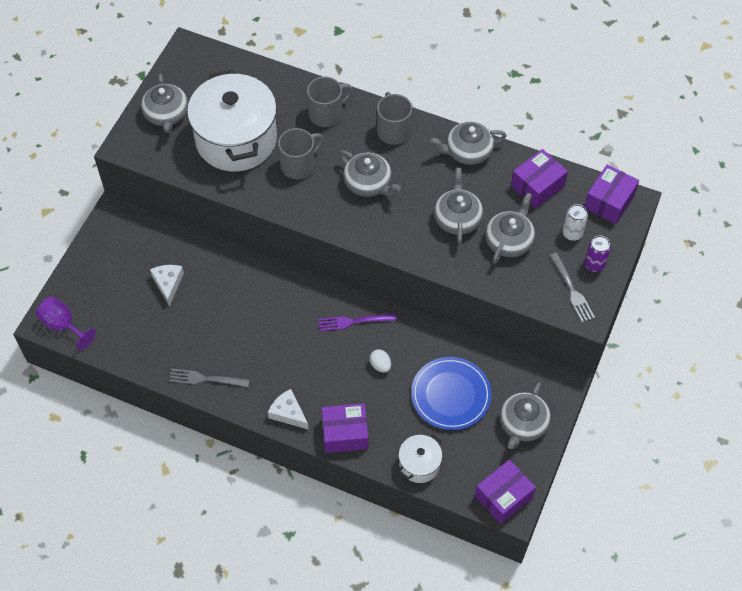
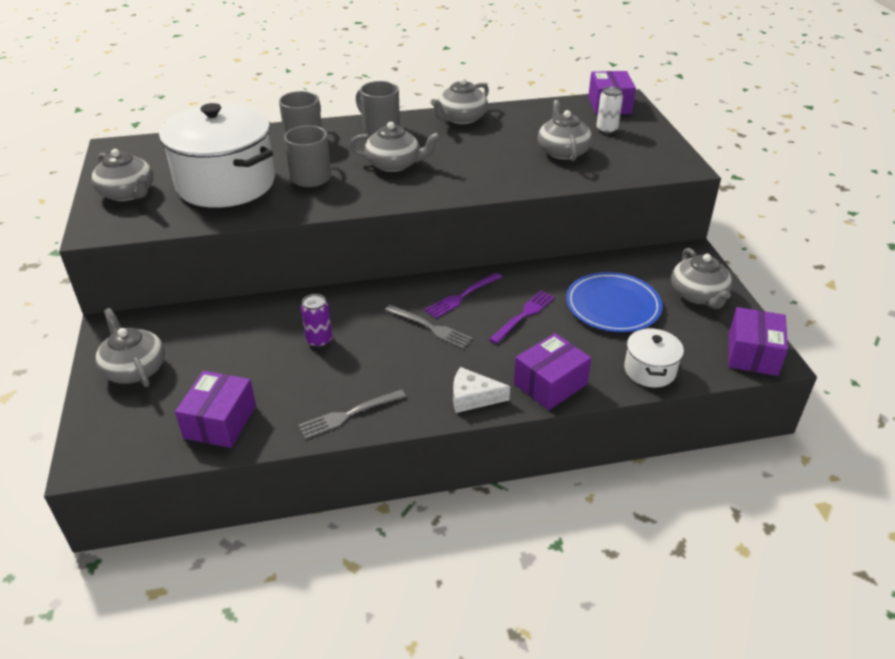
camera: 35 degrees left, 20 degrees down
(63, 325) = (115, 453): purple goblet -> none
(168, 284) = (228, 355): white cheese -> none
(380, 365) = (523, 315): white egg -> purple fork
(457, 218) = (502, 155): grey teapot -> grey teapot (134, 369)
(537, 186) = (543, 116): purple box -> purple box (220, 422)
(572, 290) = (652, 158): grey fork -> grey fork (430, 327)
(594, 264) = (648, 139): purple can -> purple can (319, 340)

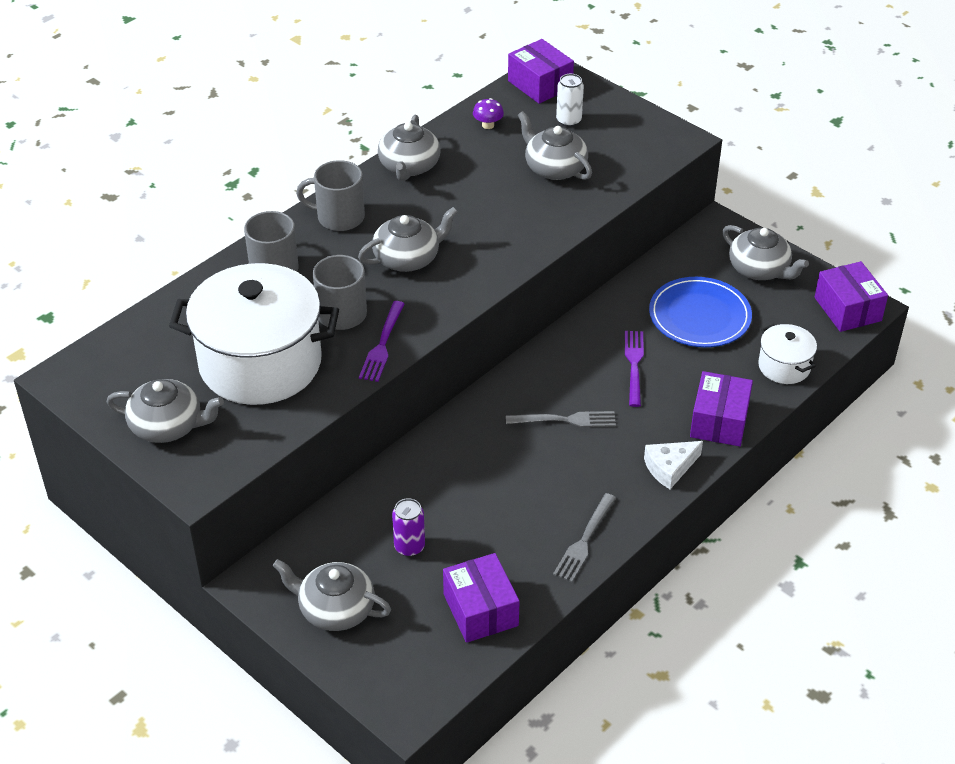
camera: 35 degrees left, 5 degrees up
(319, 340) = (478, 486): purple can -> purple can (409, 547)
(462, 296) = (560, 373): purple fork -> purple fork (382, 344)
(544, 114) = (488, 125): none -> purple mushroom

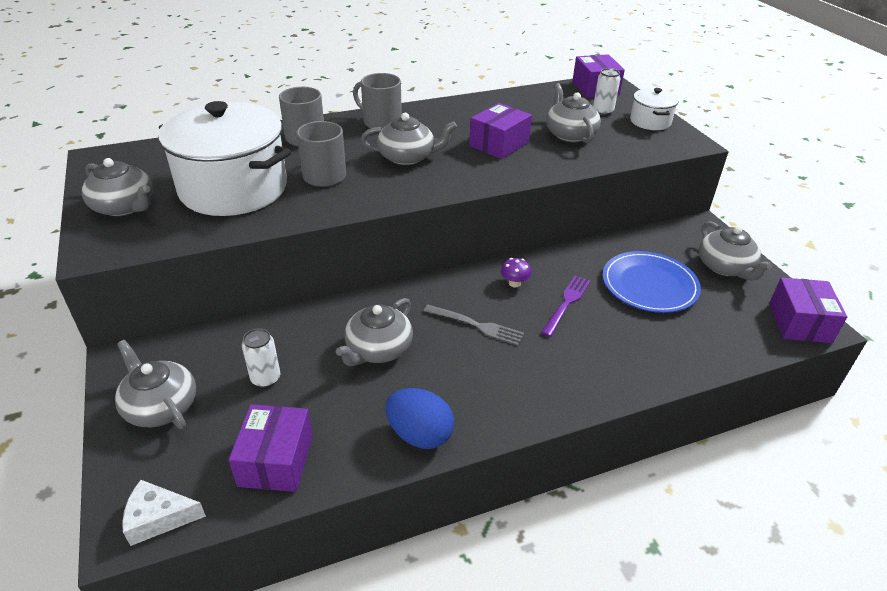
camera: 25 degrees right, 5 degrees down
(382, 344) = (335, 204): purple fork -> none
(409, 166) = (458, 108): grey teapot -> grey teapot (378, 349)
(409, 547) = (265, 378): purple can -> white can
(488, 125) = (537, 100): purple mushroom -> purple mushroom (514, 283)
(584, 540) = (419, 434): grey fork -> blue egg
(670, 468) = (545, 399): white cheese -> white cheese (159, 518)
(719, 421) = (619, 375): purple box -> purple box (499, 144)
(784, 366) = (710, 350): white pot -> white pot (650, 121)

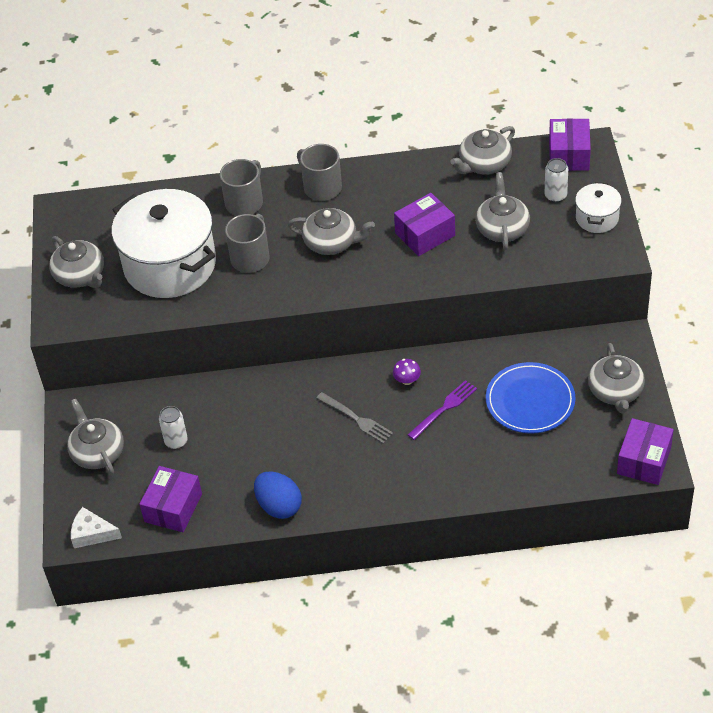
camera: 20 degrees right, 10 degrees up
(378, 349) = (268, 429): grey teapot -> grey teapot (484, 164)

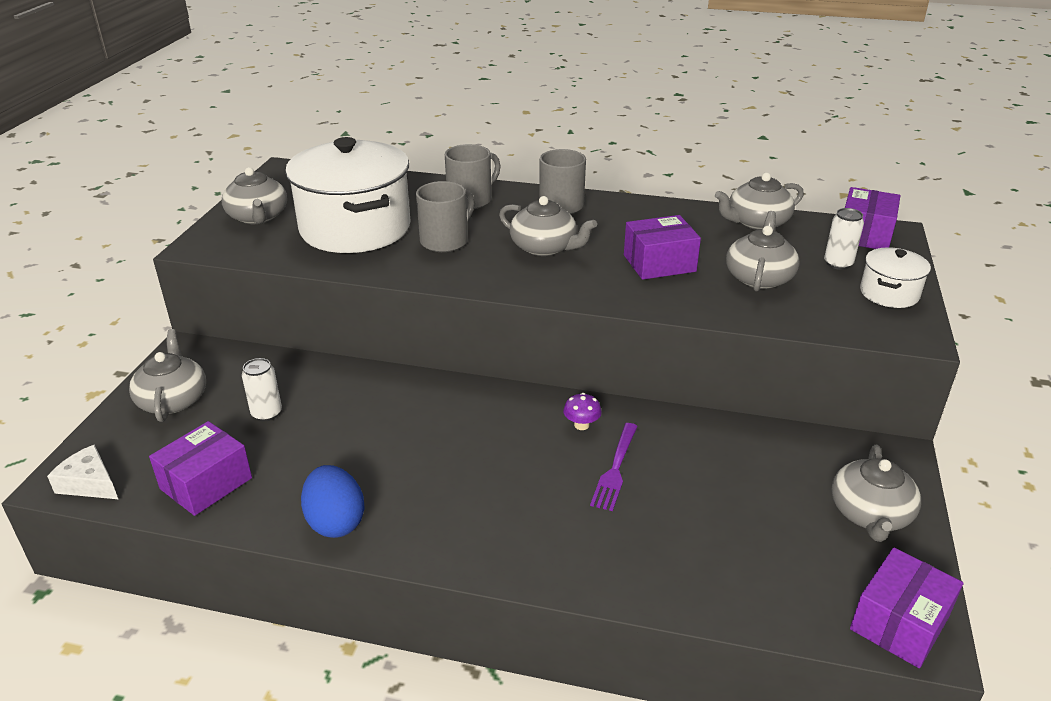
camera: 15 degrees right, 15 degrees down
(356, 419) = (495, 449): grey fork -> none
(444, 409) = (615, 469): purple fork -> purple fork turned 135 degrees clockwise
(530, 401) = (739, 491): blue plate -> none

